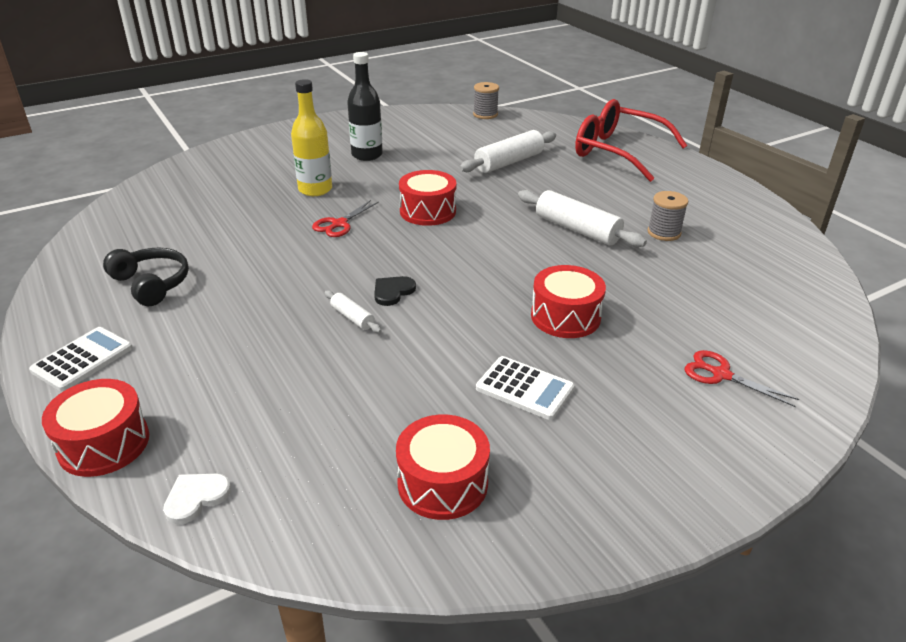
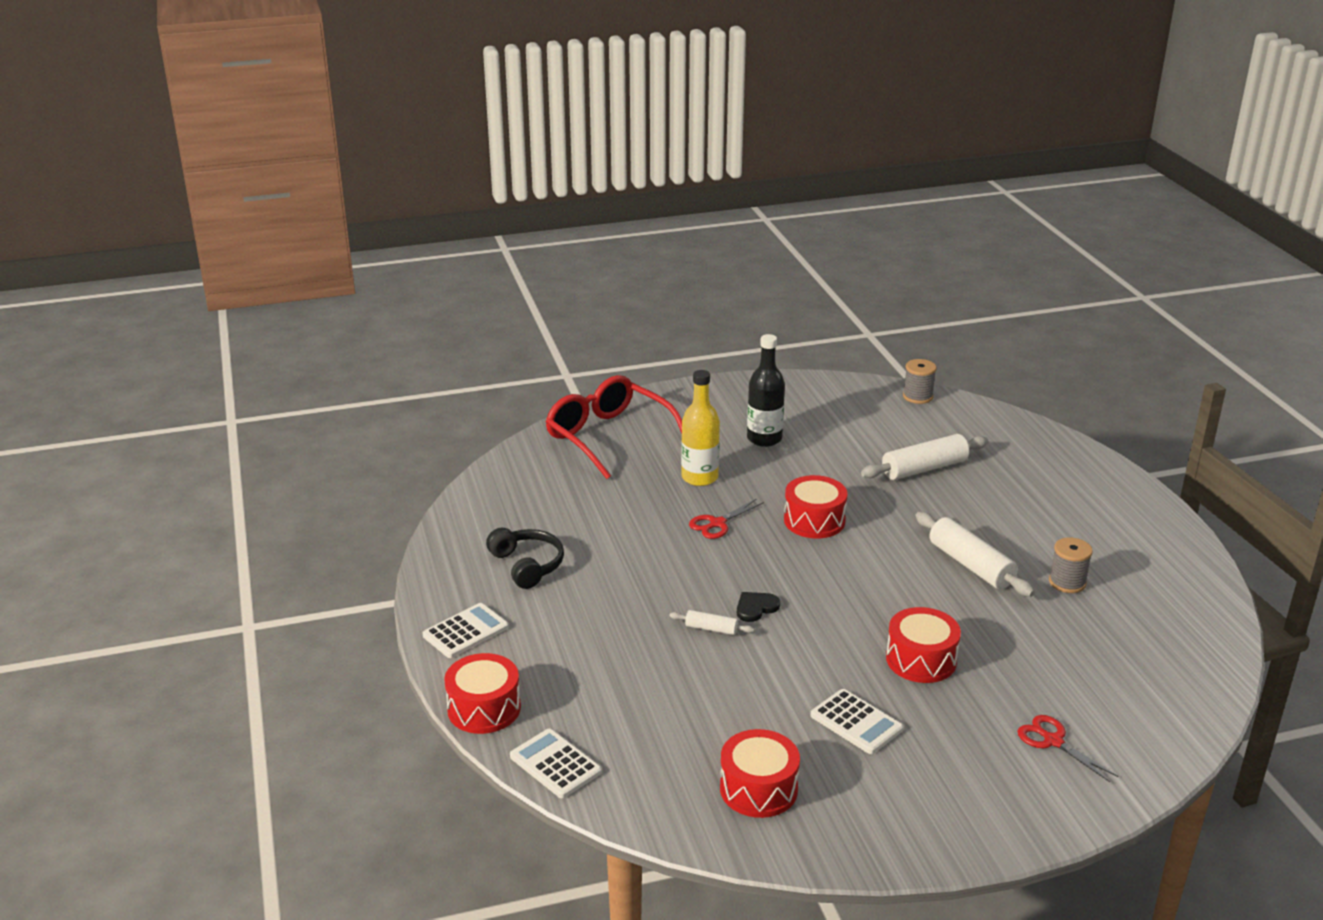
camera: 15 degrees right, 5 degrees down
(196, 498) = (555, 764): white heart -> white calculator
(352, 317) = (711, 629): white rolling pin -> white rolling pin turned 45 degrees counterclockwise
(617, 152) = (1060, 470): red glasses -> red glasses (608, 437)

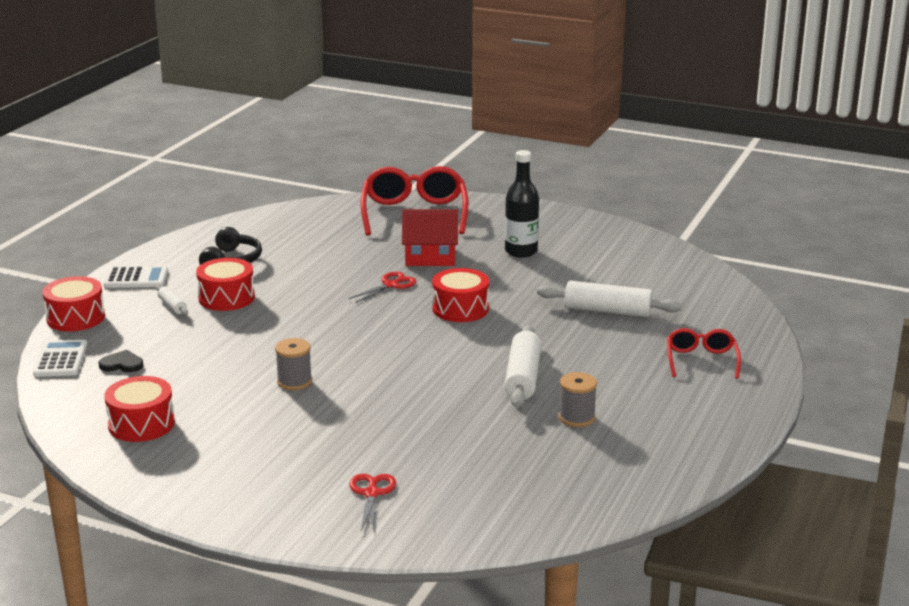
camera: 40 degrees right, 5 degrees down
(699, 477) = (430, 256): yellow bottle -> red house
(711, 629) = (275, 336): white rolling pin -> white rolling pin (172, 306)
(717, 523) = (391, 285): red scissors -> red scissors turned 135 degrees clockwise
(756, 608) = (324, 338): black heart -> black heart (122, 364)
(856, 722) = (264, 422): white calculator -> none
(917, 396) = (696, 268): grey spool -> grey spool (294, 382)
(921, 660) = (374, 411): red drum -> red drum (226, 298)
(1058, 484) = (701, 360): none -> red glasses

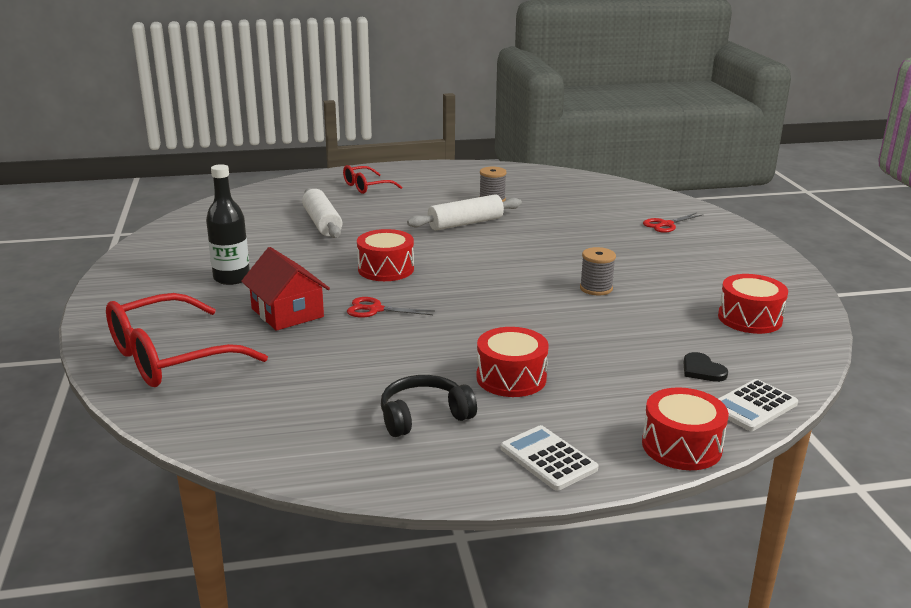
camera: 125 degrees left, 0 degrees up
(172, 306) = (570, 400): white rolling pin -> none

